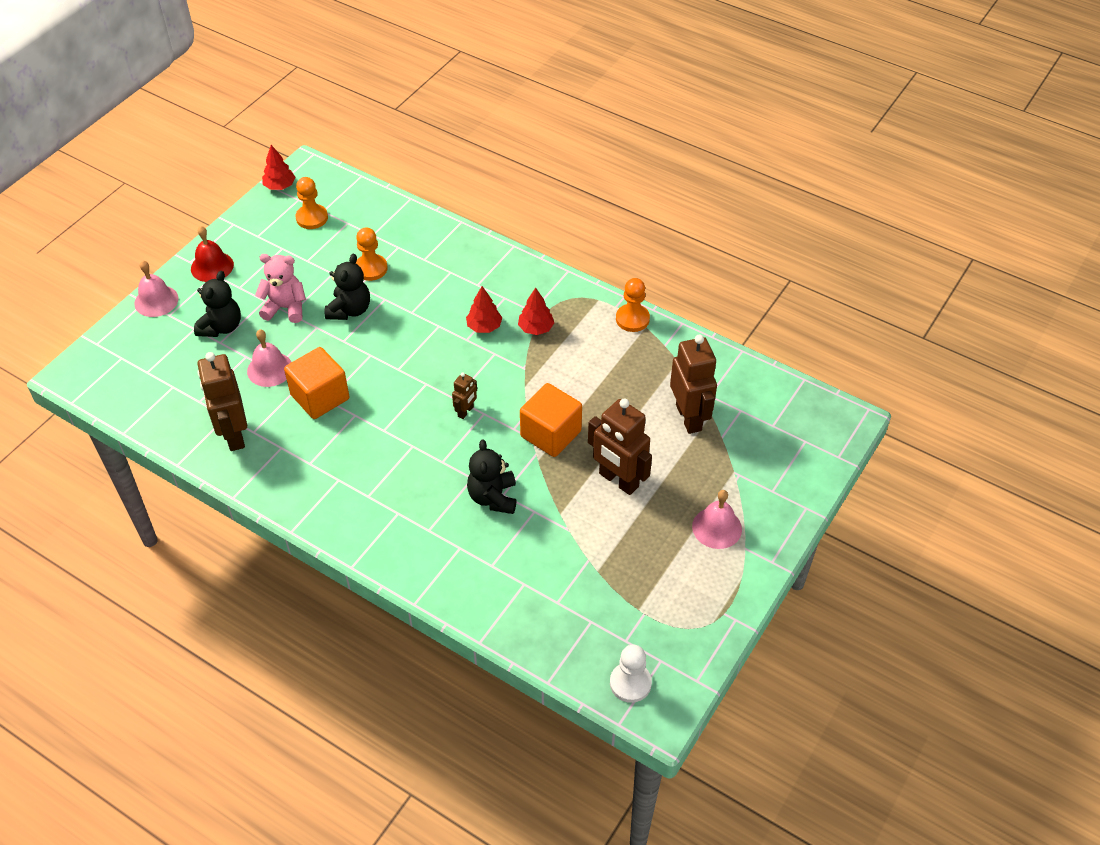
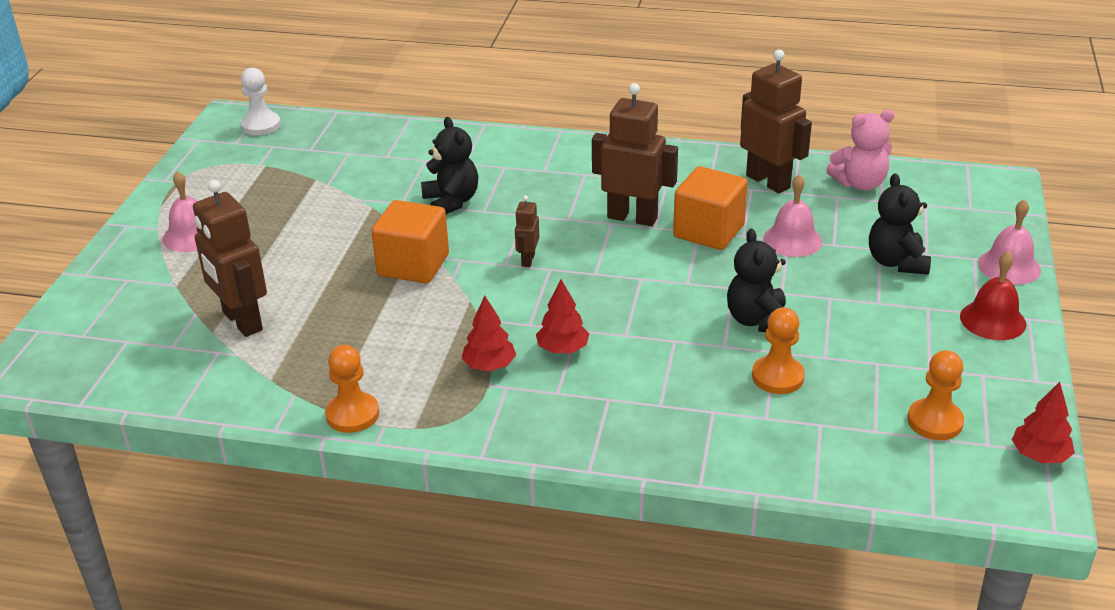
camera: 160 degrees right, 15 degrees down
(285, 308) = (842, 301): pink teddy bear -> pink teddy bear (860, 184)
(618, 480) = (316, 246): brown robot -> brown robot (632, 217)

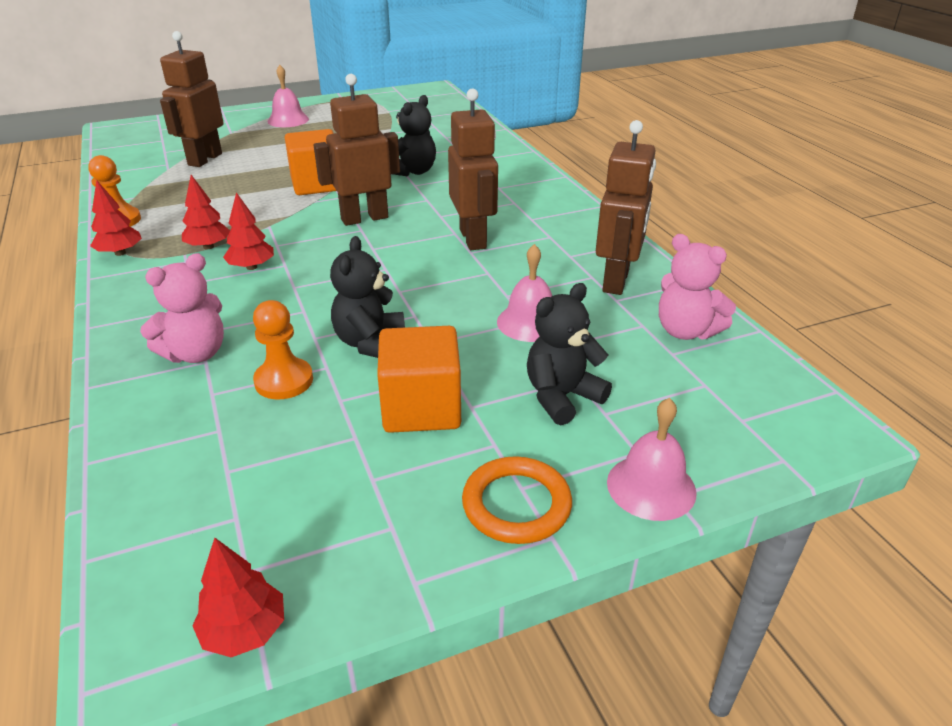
camera: 55 degrees right, 0 degrees up
(261, 125) = (434, 97): white pawn -> none
(441, 426) = (120, 253): none -> red tree
(527, 260) = (364, 218): brown robot -> brown robot, size x2.05
(696, 413) = (196, 353): none -> pink teddy bear
(708, 231) = (493, 277): orange cube -> orange cube (421, 408)
(758, 320) = (370, 343): black teddy bear -> black teddy bear turned 45 degrees counterclockwise
(935, 421) = (268, 512): orange pawn -> none
(992, 320) = (516, 504): red bell -> orange ring

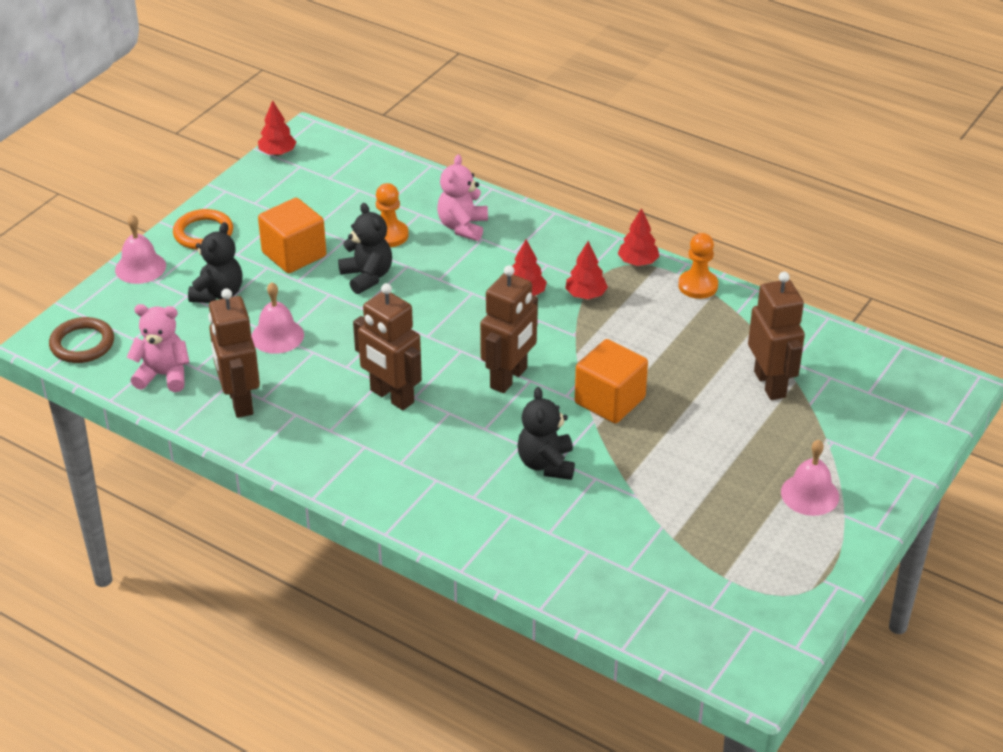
camera: 145 degrees right, 5 degrees up
(780, 404) = (82, 344): none -> brown ring

